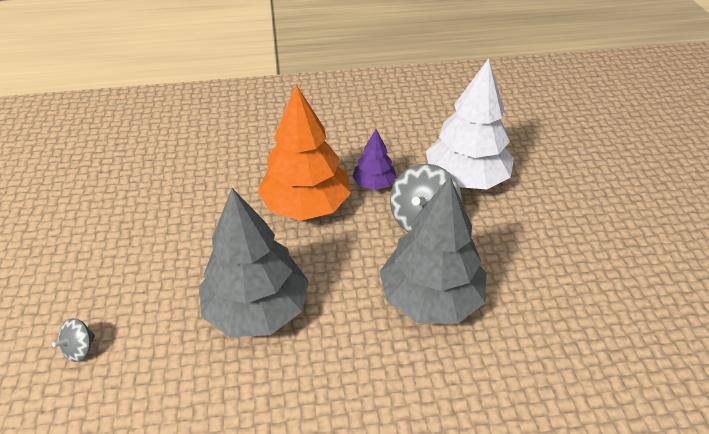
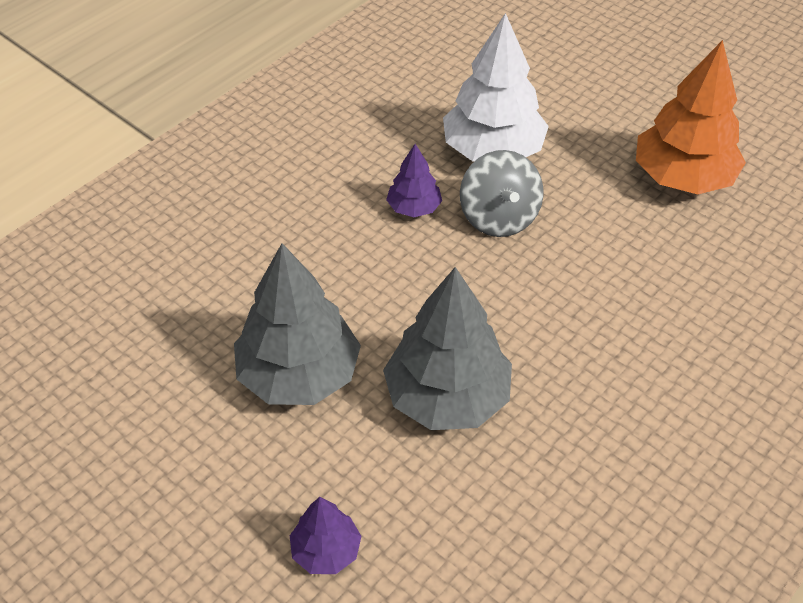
camera: 40 degrees left, 5 degrees up
(80, 349) = (326, 550): grey spinning top -> purple tree
(306, 205) = (373, 271): orange tree -> orange tree (682, 177)
(430, 298) = (581, 284): grey tree -> grey tree (299, 374)

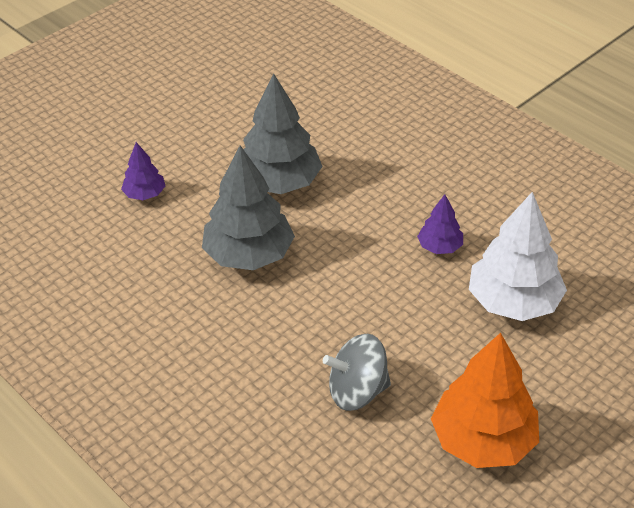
camera: 95 degrees right, 5 degrees down
(499, 217) = (428, 298): grey spinning top -> grey spinning top (357, 391)

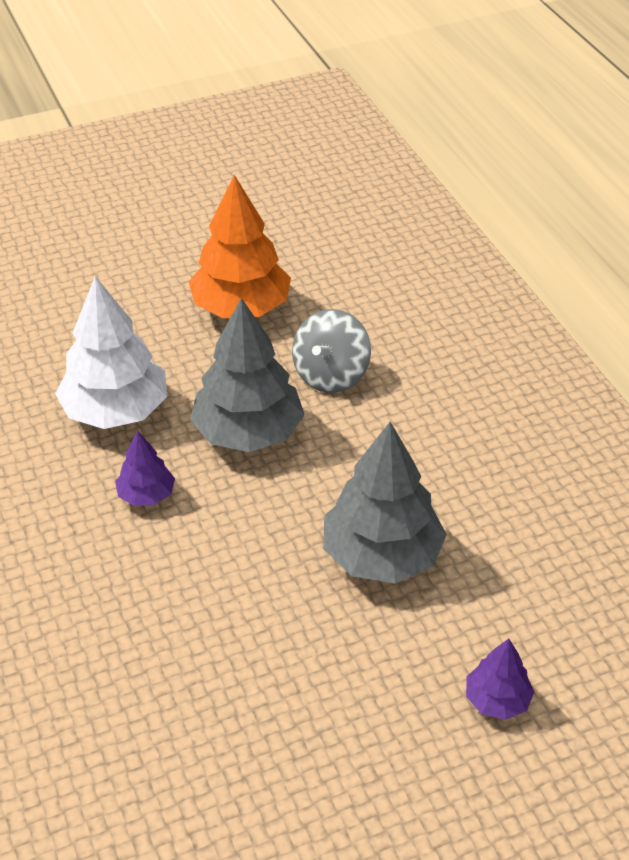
camera: 160 degrees left, 0 degrees up
(279, 182) = (295, 656): grey tree -> grey tree (248, 432)
(357, 391) = (331, 375): grey spinning top -> grey spinning top turned 105 degrees clockwise

